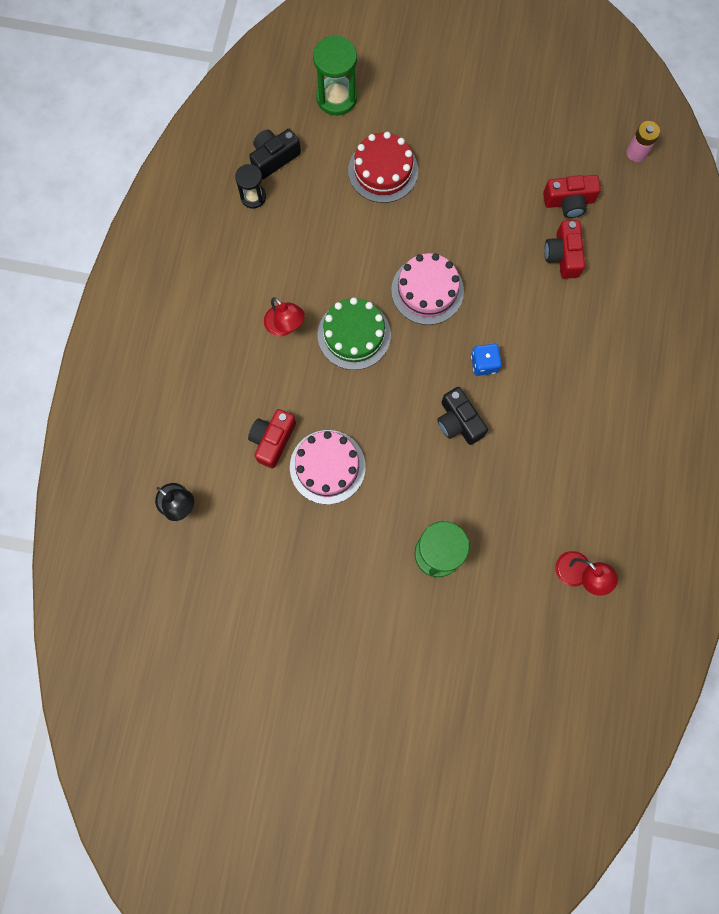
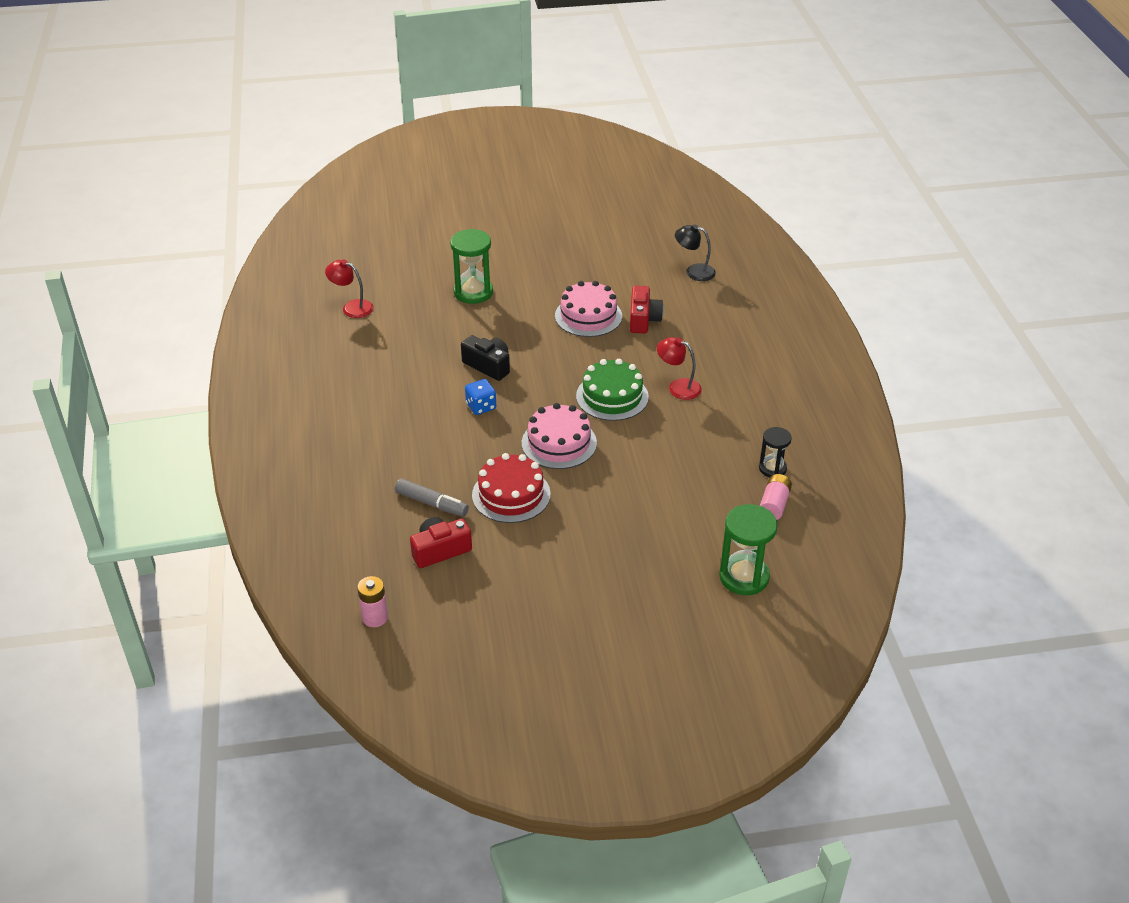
camera: 160 degrees right, 35 degrees down
(274, 158) = (774, 505): black camera -> pink battery
(383, 170) = (654, 524): red cake -> red cake (511, 495)
(563, 255) = (432, 503): red camera -> grey marker

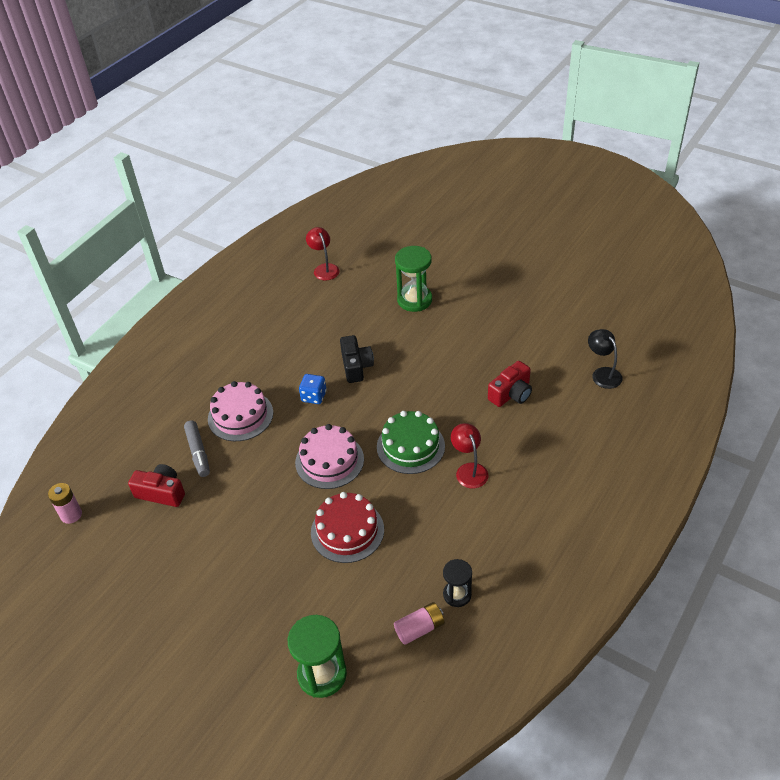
camera: 45 degrees right, 5 degrees up
(511, 495) = (251, 481): red cake -> red cake (347, 531)
(588, 316) = (473, 366): pink cake -> pink cake (240, 415)

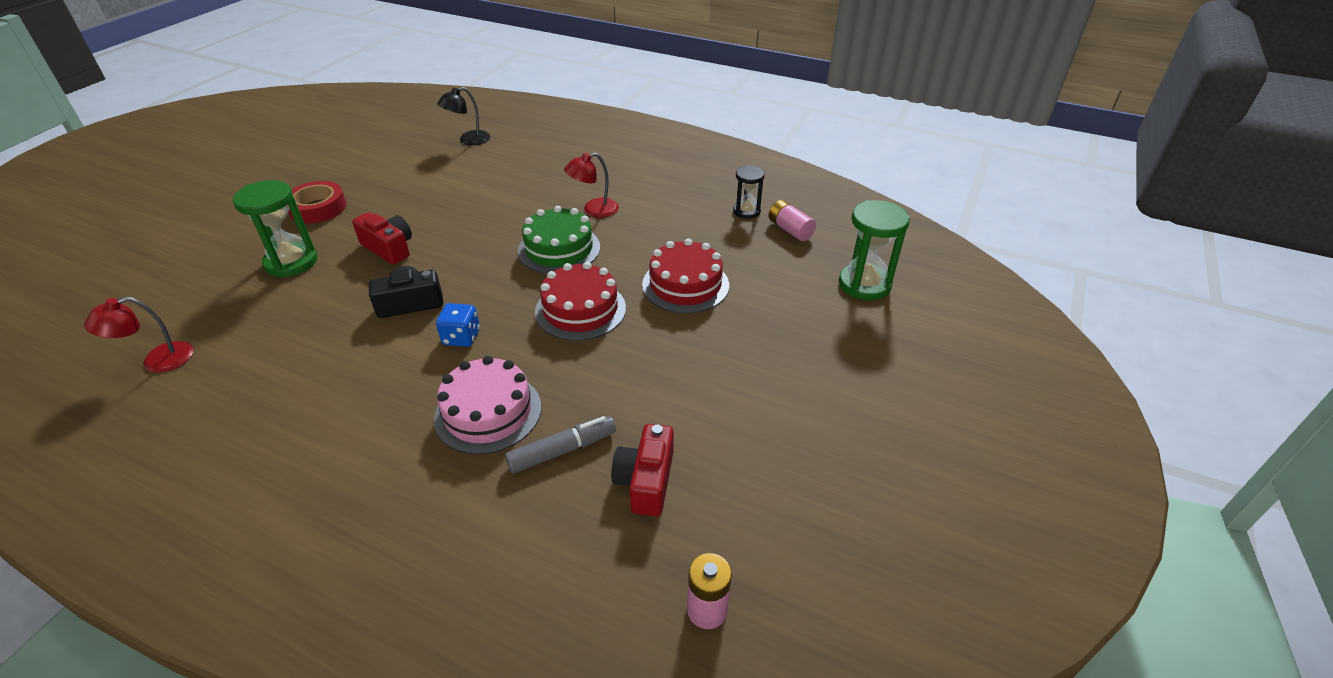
camera: 100 degrees left, 5 degrees down
(329, 461) = (580, 310): pink cake -> red cake
(485, 299) = (318, 208): none -> red tape
(511, 394) = (486, 188): red camera -> red camera (389, 248)

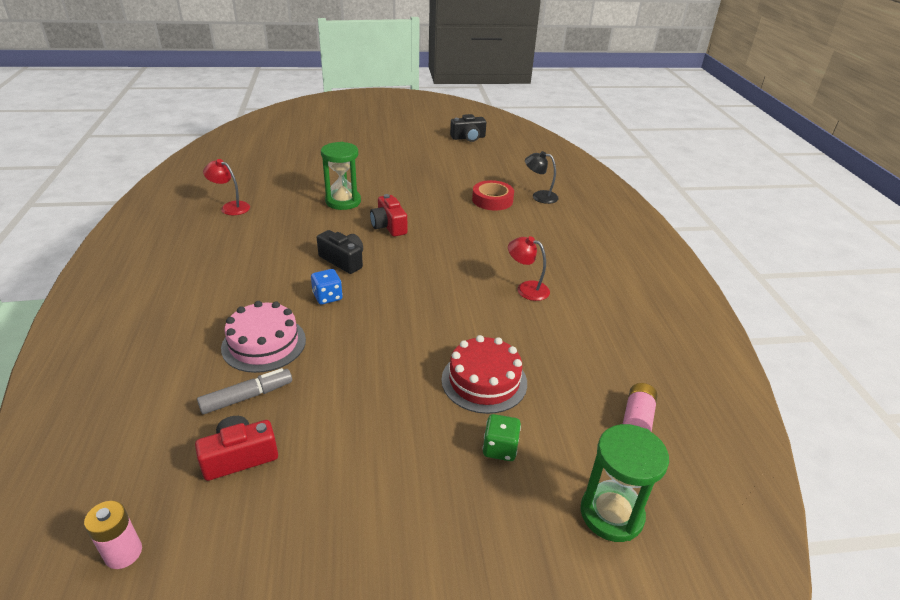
camera: 55 degrees right, 5 degrees down
(297, 129) = (468, 138): none -> black camera
(318, 208) = (401, 183): red tape -> red tape (492, 200)
(389, 248) = (389, 226): red camera -> red camera turned 150 degrees clockwise
(559, 249) = (460, 294): green cake -> none
(562, 451) = (247, 397): grey marker -> grey marker turned 60 degrees counterclockwise
(580, 310) = (401, 337): red cake -> none
(746, 211) = (630, 376): black hourglass -> none
(766, 309) = (500, 448): none -> green dice

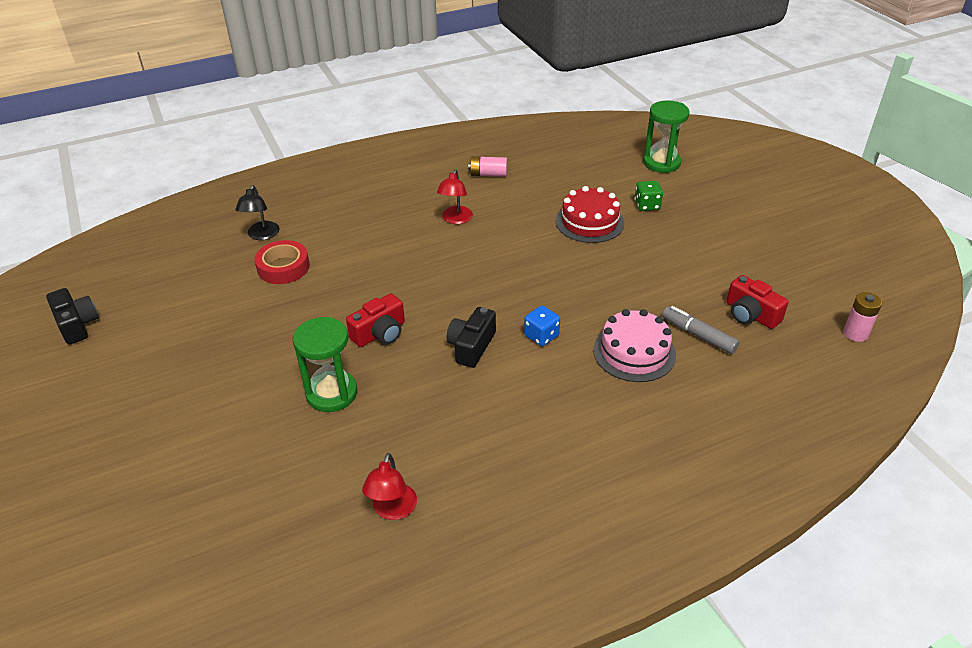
camera: 105 degrees left, 5 degrees up
(637, 418) = (579, 159): pink battery -> pink battery (488, 174)

